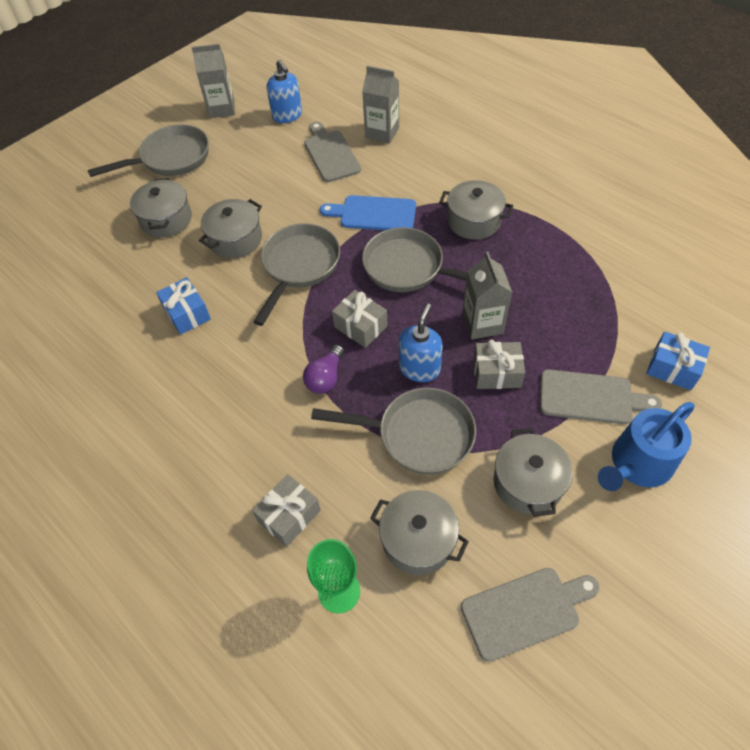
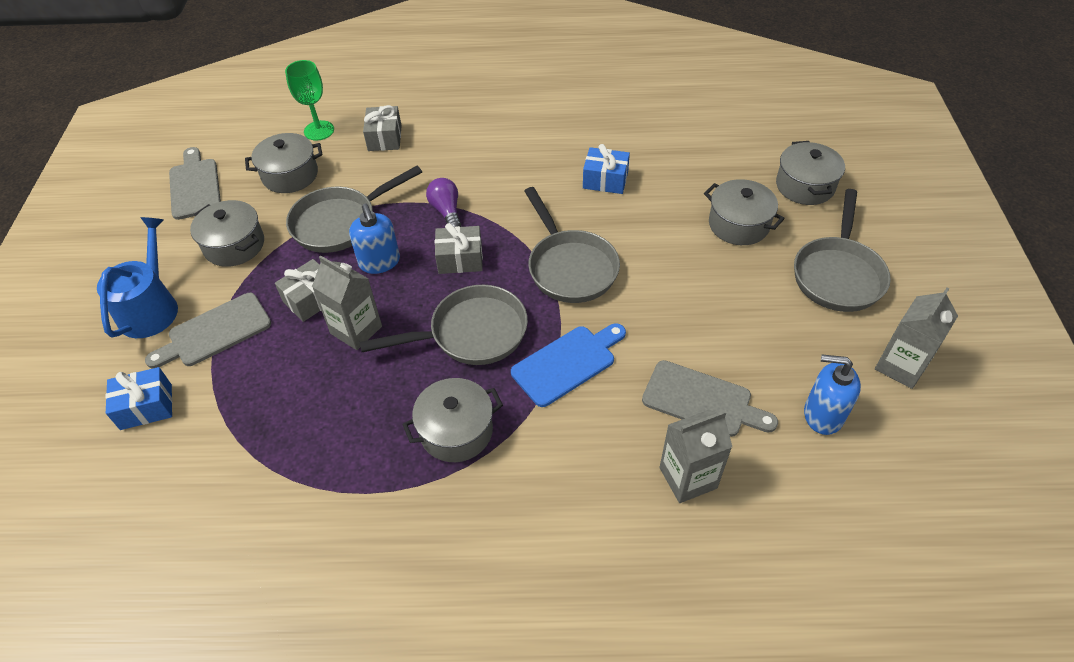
camera: 135 degrees right, 5 degrees down
(235, 239) = (655, 250): grey pot -> grey pot (805, 186)
(525, 611) = (195, 186): grey cutting board -> grey cutting board turned 135 degrees clockwise

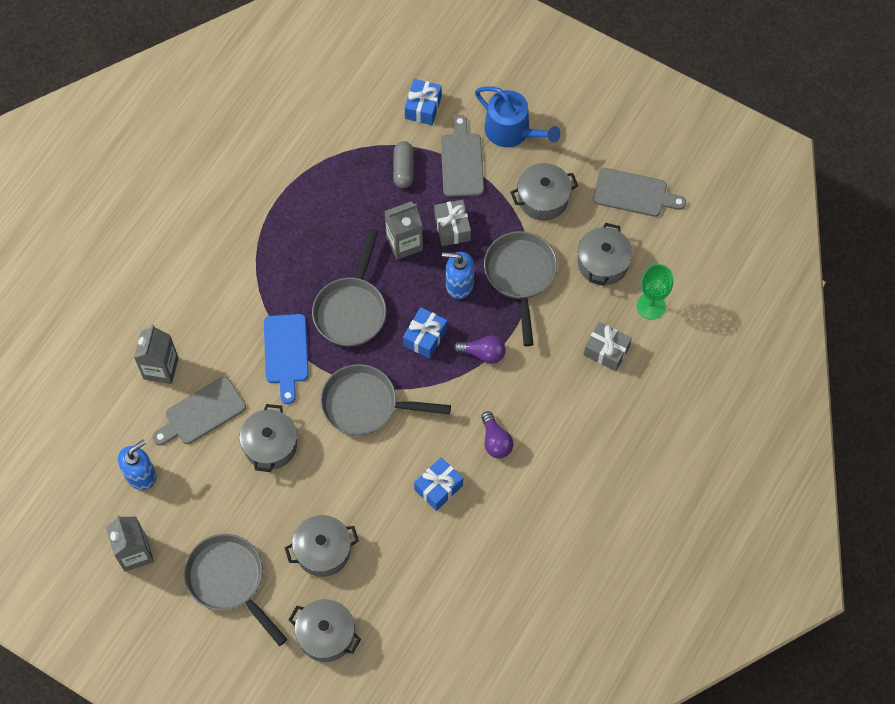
camera: 120 degrees right, 15 degrees up
(252, 380) = (403, 169): none -> grey capsule
(456, 431) = (283, 263): grey pot -> grey pot (270, 445)
(460, 259) = (425, 337): grey gift -> blue gift
(529, 165) = (495, 441): none -> purple light bulb

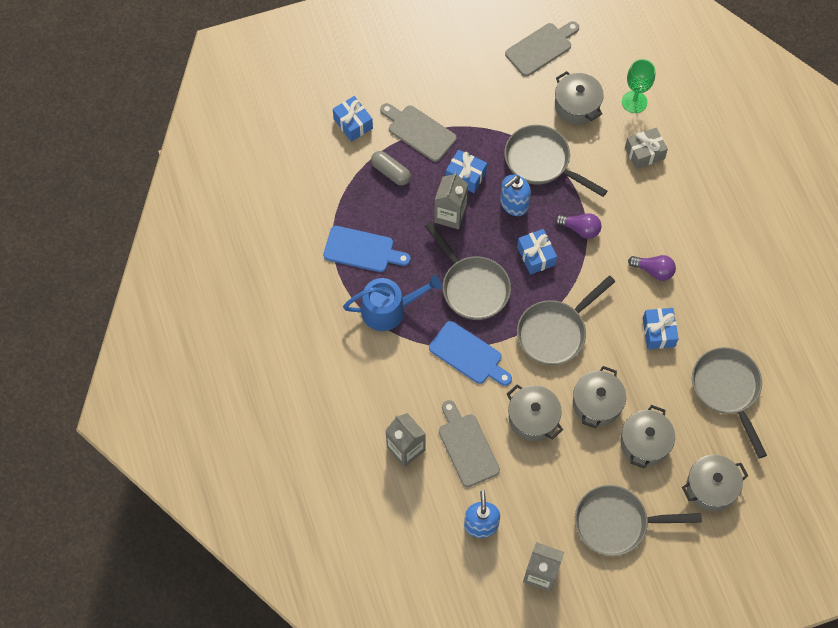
camera: 50 degrees left, 0 degrees up
(201, 413) = (467, 446): grey cutting board -> grey cutting board turned 150 degrees clockwise
(312, 203) = (362, 250): none -> blue cutting board
(431, 583) = (727, 390): none -> grey pan
(452, 228) = (466, 176): grey gift -> blue gift
(483, 353) = (580, 229): purple light bulb -> purple light bulb turned 60 degrees clockwise
(512, 131) = (424, 83): blue watering can -> blue watering can (389, 309)
(543, 199) = (495, 104): grey pot -> grey pot (597, 403)

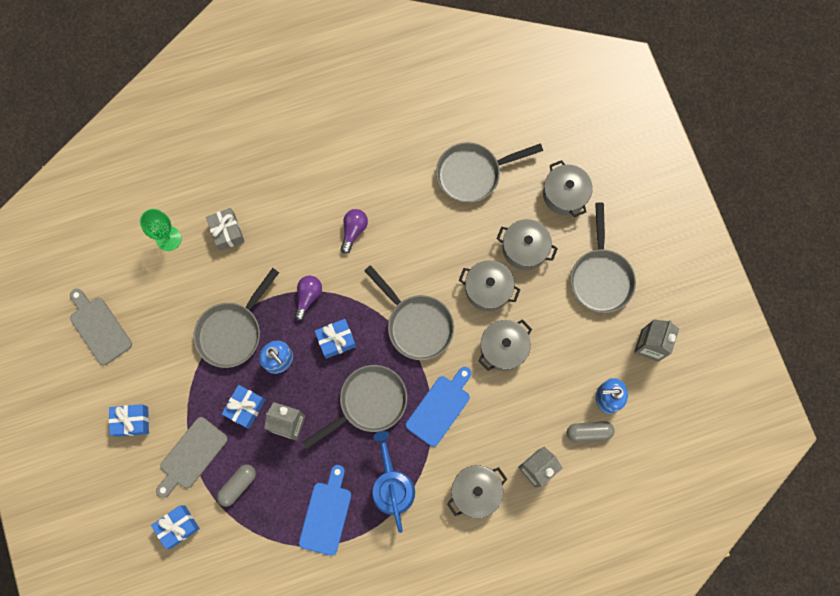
camera: 90 degrees left, 10 degrees up
(444, 503) = (588, 432): none -> grey capsule
(467, 446) = (532, 410): grey cutting board -> none
(577, 105) = (170, 294): grey pot -> grey pot (475, 492)
(658, 332) = (417, 230): blue gift -> blue gift (132, 421)

